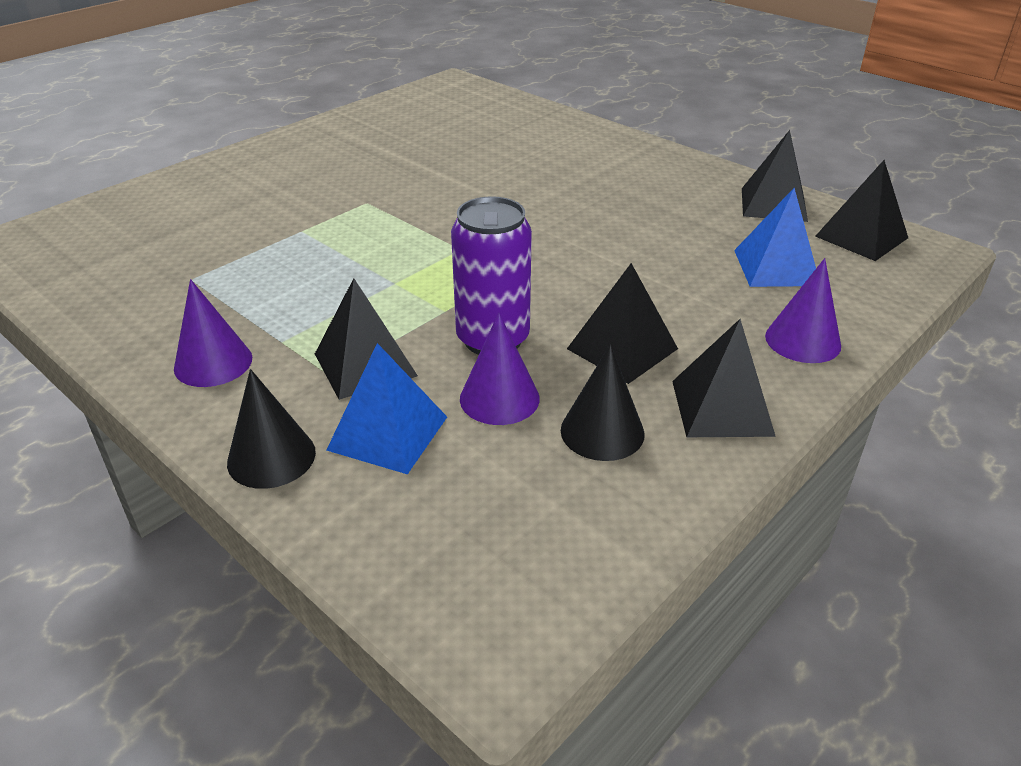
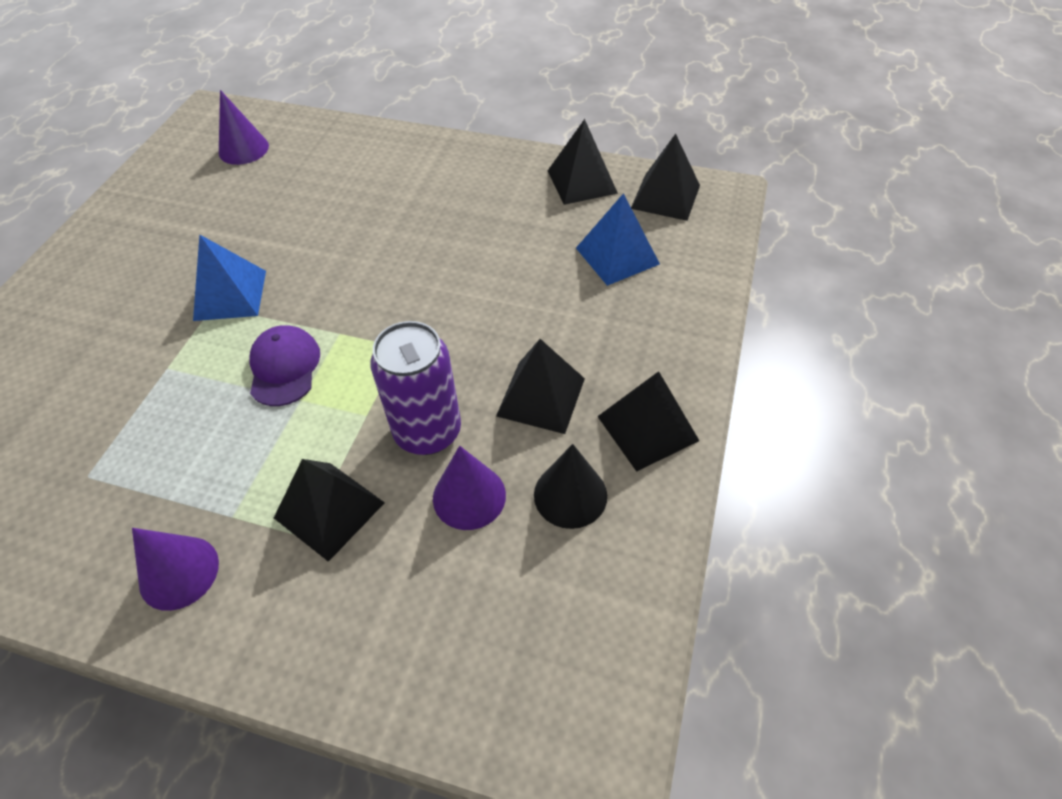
camera: 25 degrees left, 15 degrees up
(271, 457) = (305, 656): black cone -> none
(387, 433) = (394, 579): blue pyramid -> blue pyramid (230, 295)
(396, 258) = (284, 368): none -> purple cap
(802, 340) = (673, 330): purple cone -> purple cone (243, 149)

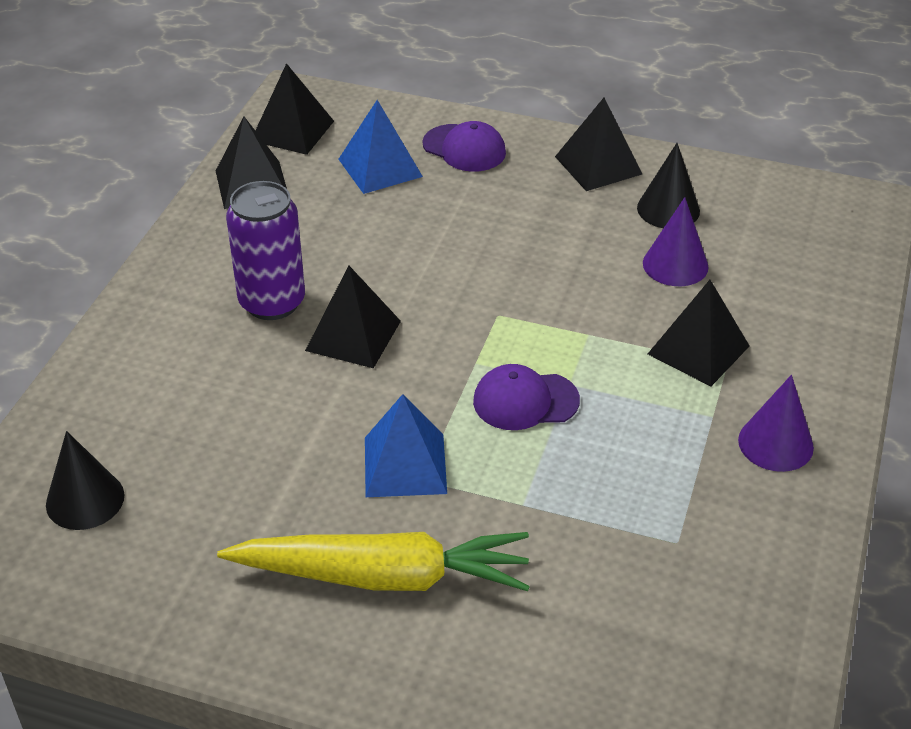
camera: 90 degrees left, 10 degrees down
(125, 290) = (383, 576): none -> yellow carrot
(243, 149) = (85, 499): purple cone -> black cone
(427, 432) = (607, 291): purple can -> purple can (272, 302)
(541, 397) = (564, 222): black pyramid -> black pyramid (353, 335)
(659, 314) = (464, 148): none -> purple cap

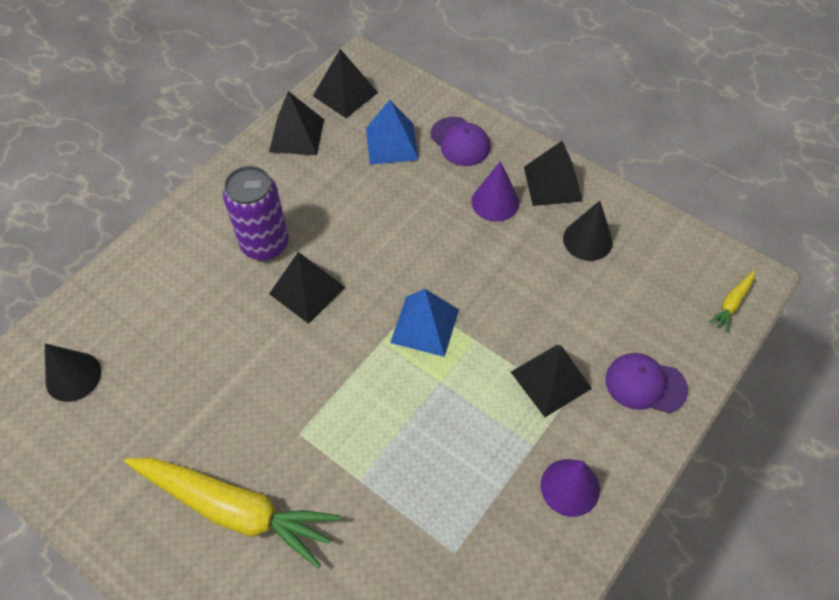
camera: 20 degrees right, 15 degrees up
(405, 465) = (292, 417): blue pyramid -> blue pyramid (425, 326)
(525, 401) = (401, 387): purple cap -> purple cap (645, 384)
(675, 265) = (569, 294): purple cone -> purple cone (495, 202)
(860, 231) = (732, 303): none -> yellow carrot

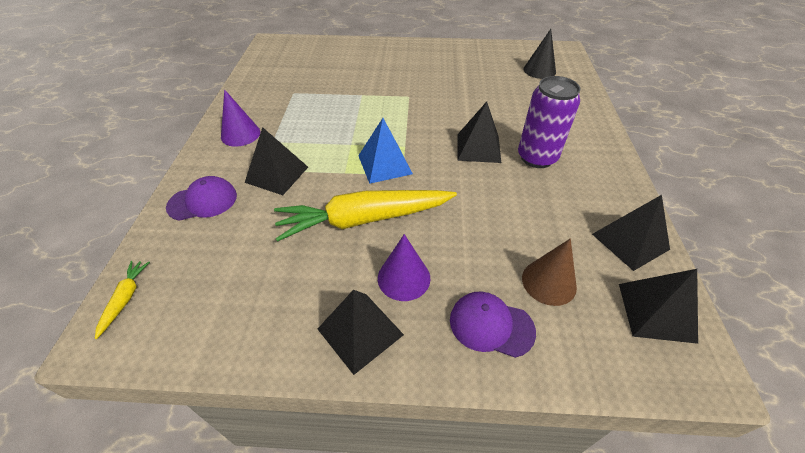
camera: 145 degrees right, 10 degrees down
(235, 509) = (409, 67): yellow carrot -> yellow carrot (364, 219)
(391, 144) = (549, 282): blue pyramid -> brown cone
(587, 240) = (293, 288): black cone -> none

